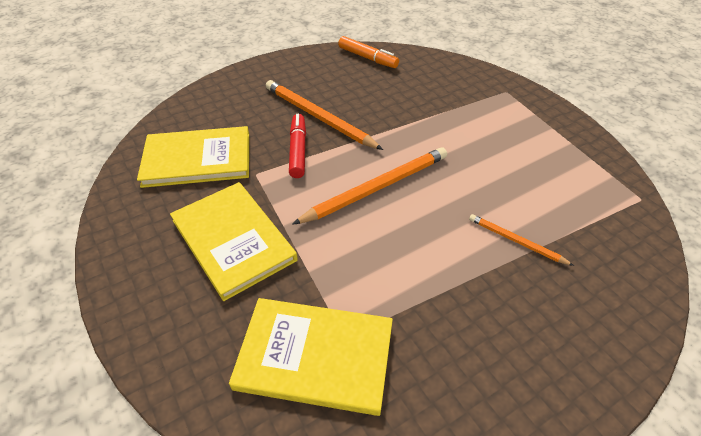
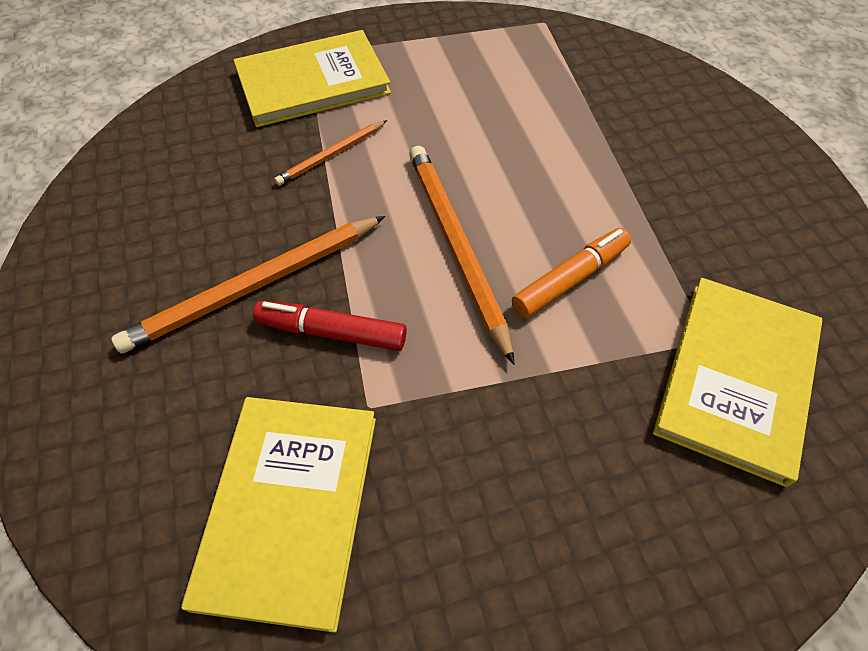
camera: 75 degrees left, 10 degrees up
(233, 240) = (519, 459): yellow book -> yellow book (312, 82)
(368, 58) = (119, 180): orange marker -> orange marker (570, 279)
(516, 241) = (585, 138): orange pencil -> orange pencil (331, 155)

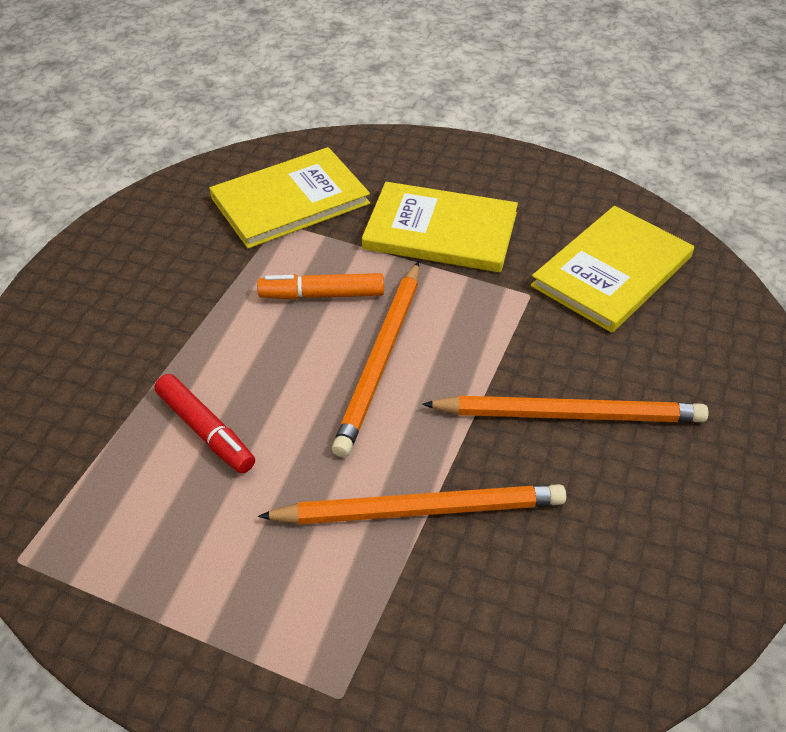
camera: 145 degrees left, 10 degrees down
(312, 82) = (368, 635): yellow book -> yellow book (440, 231)
(331, 155) = (420, 509): orange pencil -> orange pencil, size x1.87
(332, 332) = (526, 349): red marker -> red marker (206, 431)

